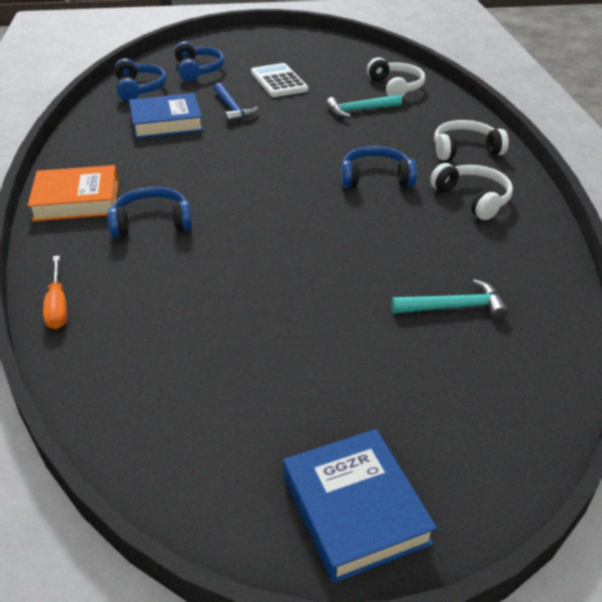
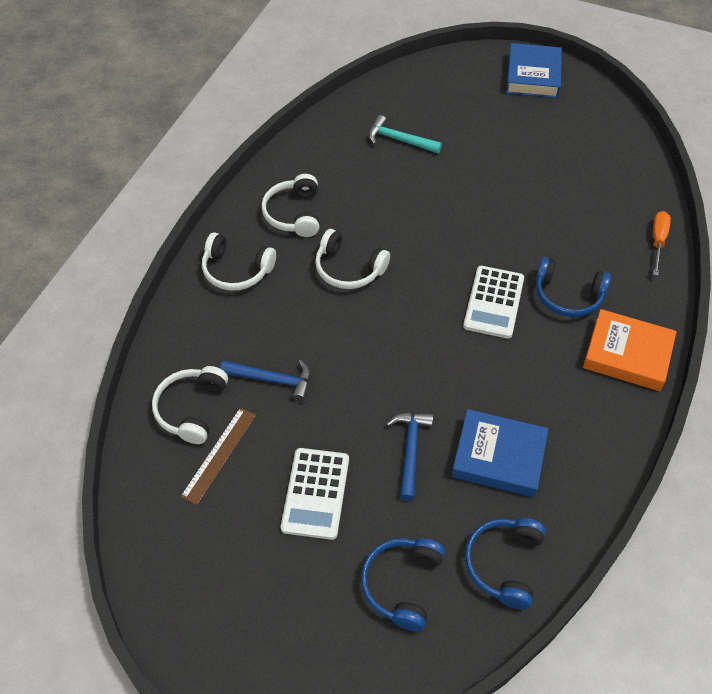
camera: 150 degrees left, 15 degrees up
(223, 197) = (494, 302): none -> white calculator
(354, 78) = (219, 455): none -> brown ruler
(360, 110) = (272, 380): turquoise hammer -> blue hammer
(375, 178) = (348, 269): blue headphones -> white headphones

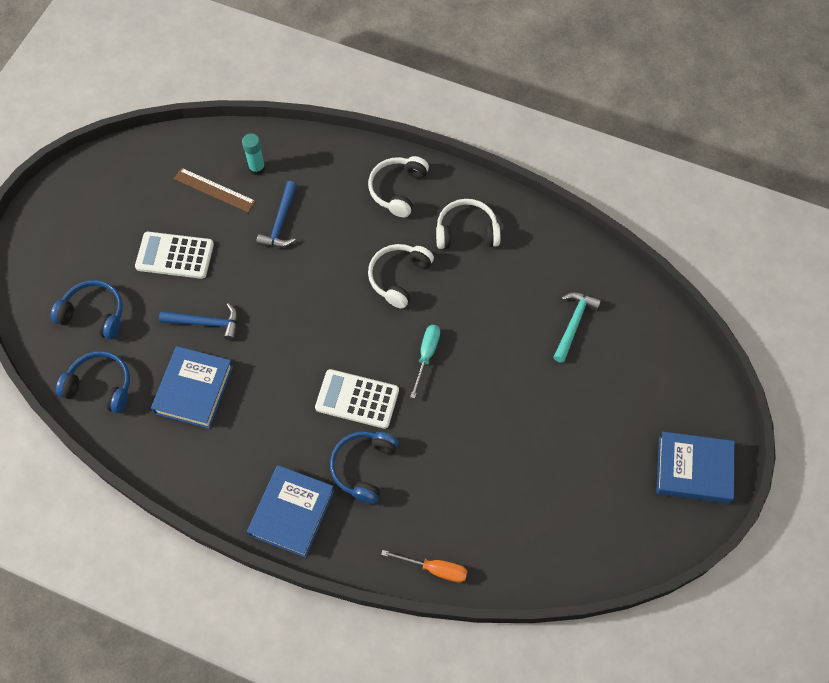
camera: 90 degrees right, 10 degrees up
(191, 409) = (257, 168): white headphones -> turquoise glue stick
(439, 246) = (426, 355): none -> turquoise screwdriver
(627, 354) = (292, 513): orange book -> blue book

